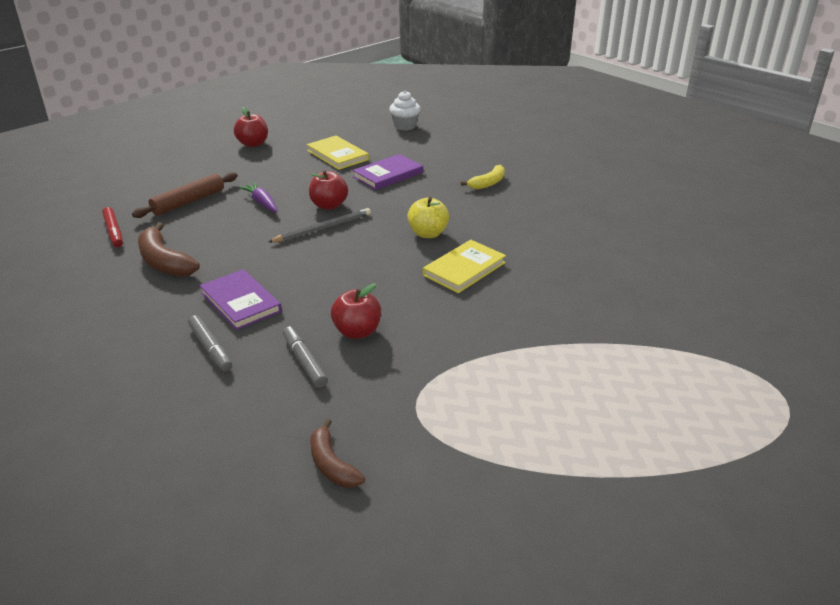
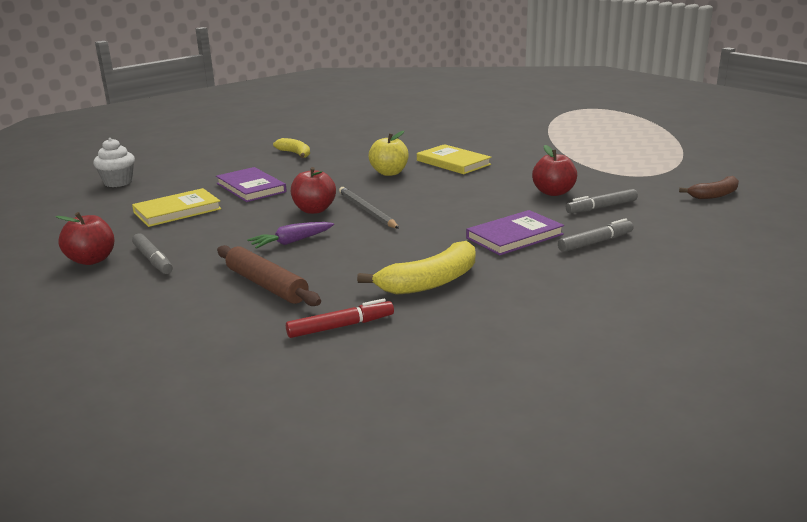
camera: 85 degrees left, 10 degrees down
(164, 262) = (430, 282): brown banana -> yellow banana
(246, 161) = (153, 260): none -> grey marker

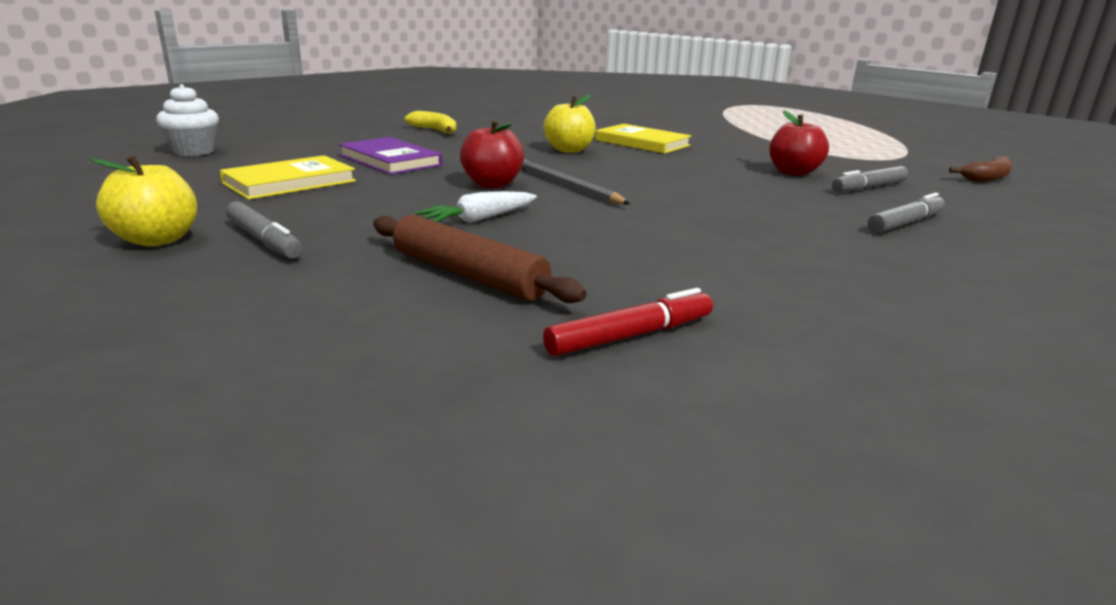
camera: 10 degrees left, 0 degrees up
(92, 260) = (157, 240): red apple -> yellow apple
(291, 242) = (479, 219): purple carrot -> white carrot
(430, 282) = (725, 270): yellow banana -> none
(514, 236) = (791, 215): purple book -> none

